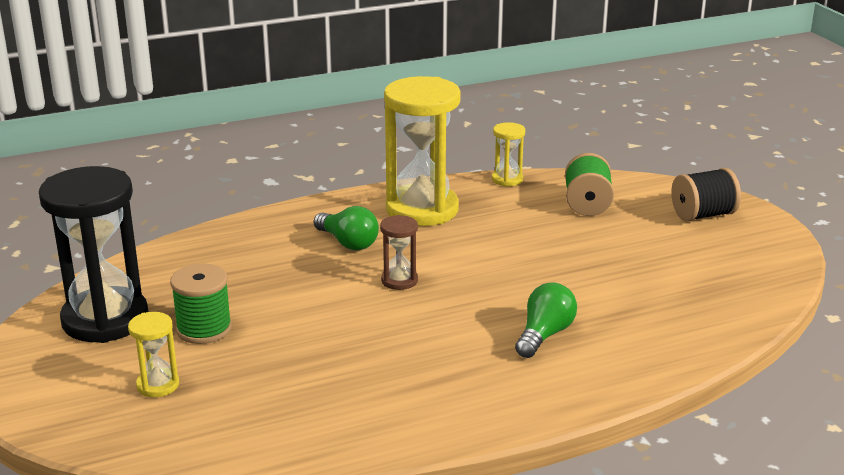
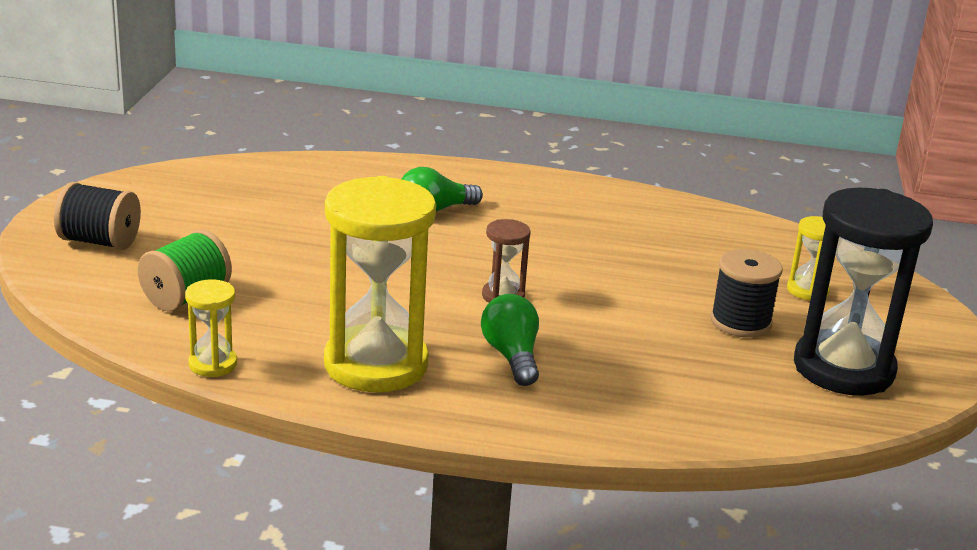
camera: 150 degrees left, 0 degrees up
(204, 329) = (740, 322): green spool -> black spool

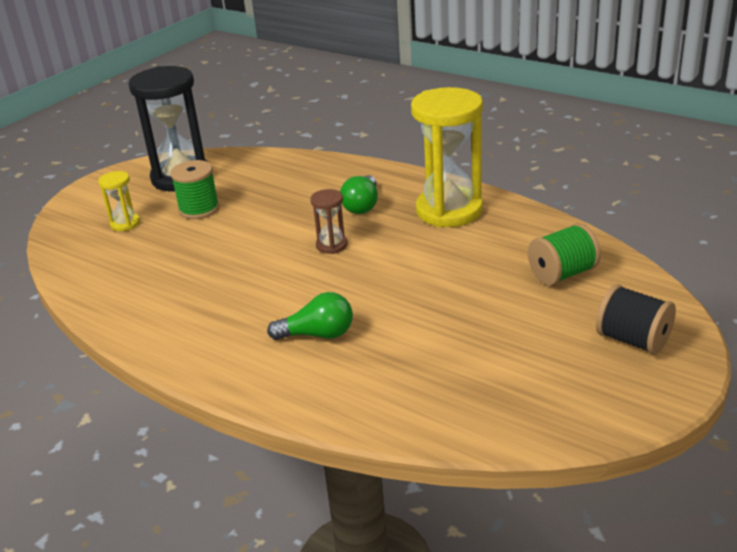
camera: 150 degrees left, 5 degrees up
(213, 364) = (552, 223): yellow hourglass -> none
(740, 322) = (199, 209): black spool -> green spool

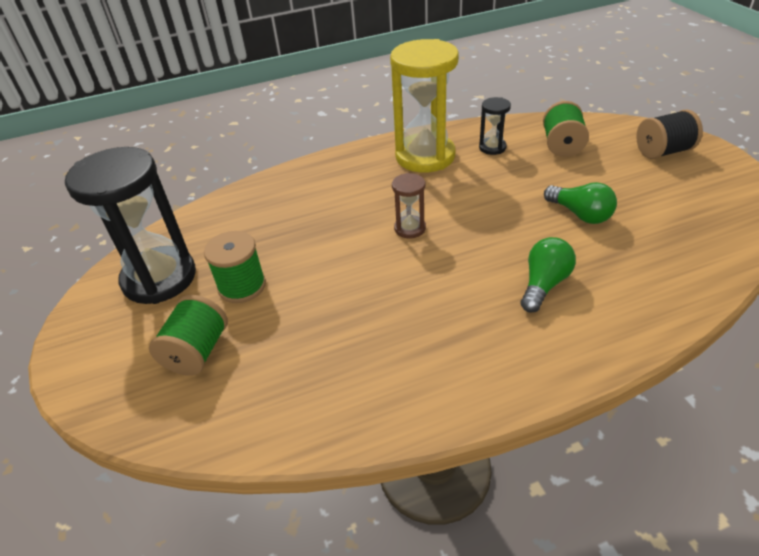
camera: 55 degrees left, 10 degrees up
(125, 224) = (197, 352): yellow hourglass -> green spool
(362, 205) = (365, 191): green light bulb -> green light bulb (580, 214)
(508, 237) = (492, 147): none -> black hourglass

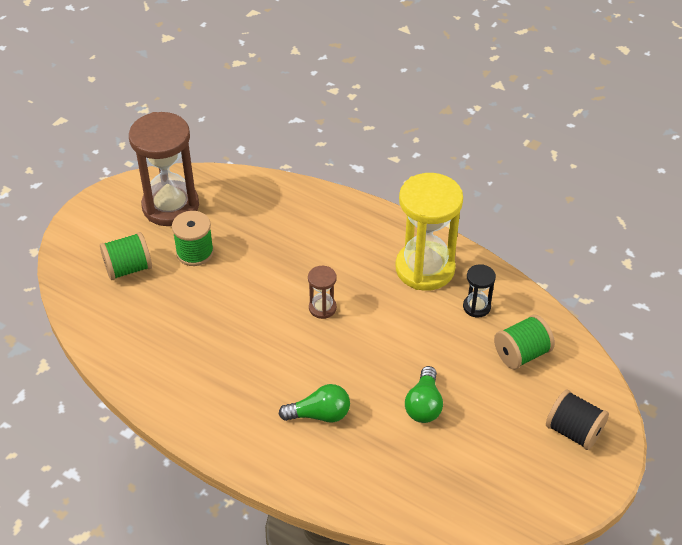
camera: 50 degrees right, 5 degrees up
(159, 278) = (170, 206): black hourglass -> brown hourglass

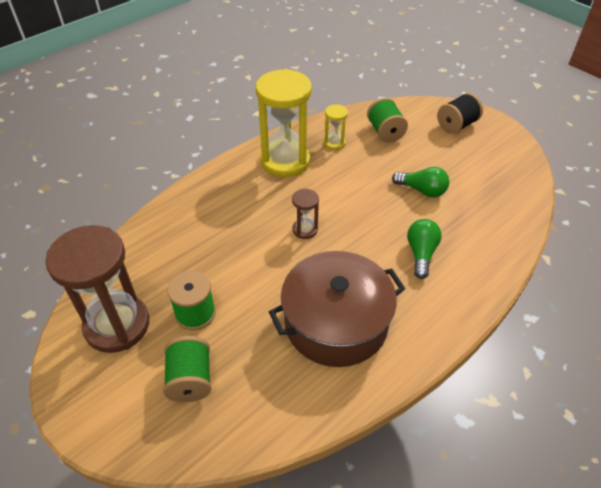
camera: 75 degrees left, 0 degrees up
(209, 355) = (336, 322): none -> brown pot
(476, 307) = (334, 143): black hourglass -> yellow hourglass

